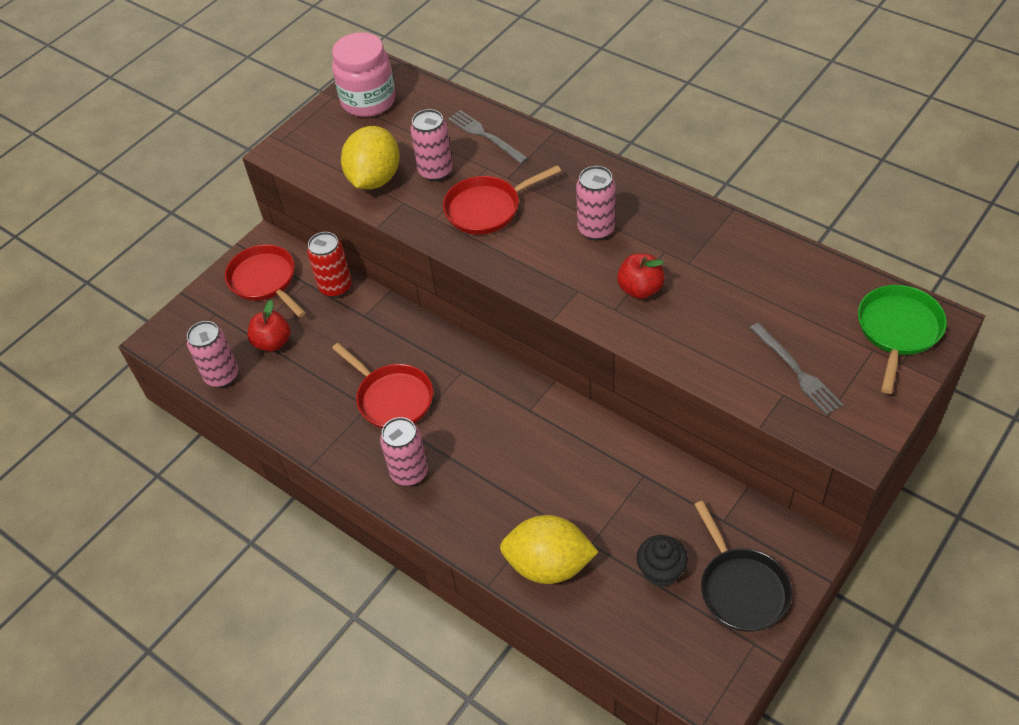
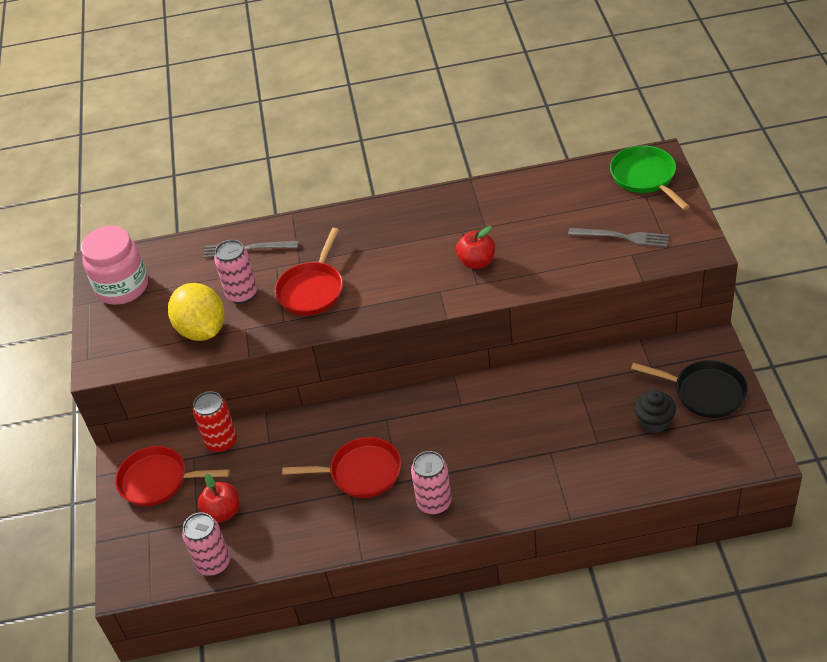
camera: 45 degrees left, 5 degrees down
(549, 565) = (589, 475): yellow lemon -> none
(596, 229) = (402, 250): pink can -> none

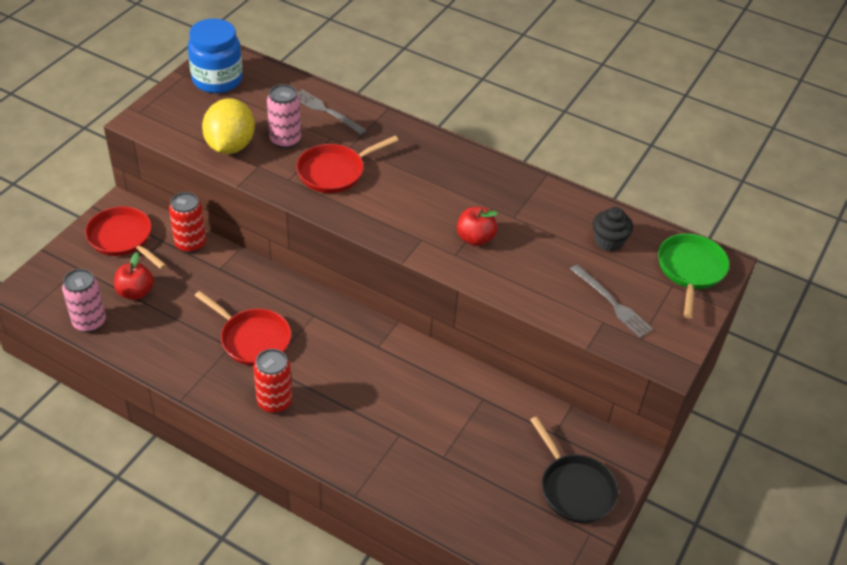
camera: 30 degrees right, 0 degrees up
(122, 287) = (217, 80): pink jar -> blue jar
(434, 503) = (274, 402): pink can -> red can
(654, 422) = (505, 477): black cupcake -> black cupcake (608, 241)

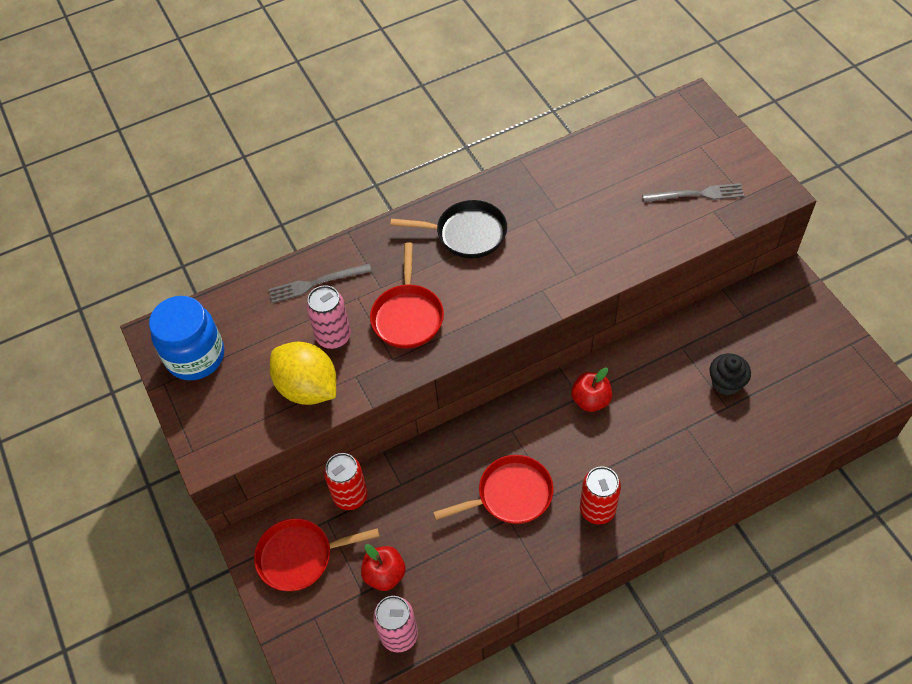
camera: 50 degrees left, 10 degrees up
(475, 238) = (565, 250): red apple -> red apple (590, 400)
(574, 488) = (804, 331): black pan -> black pan (466, 233)
(608, 241) = (627, 160): black cupcake -> black cupcake (726, 383)
(690, 270) = (691, 125): green pan -> none

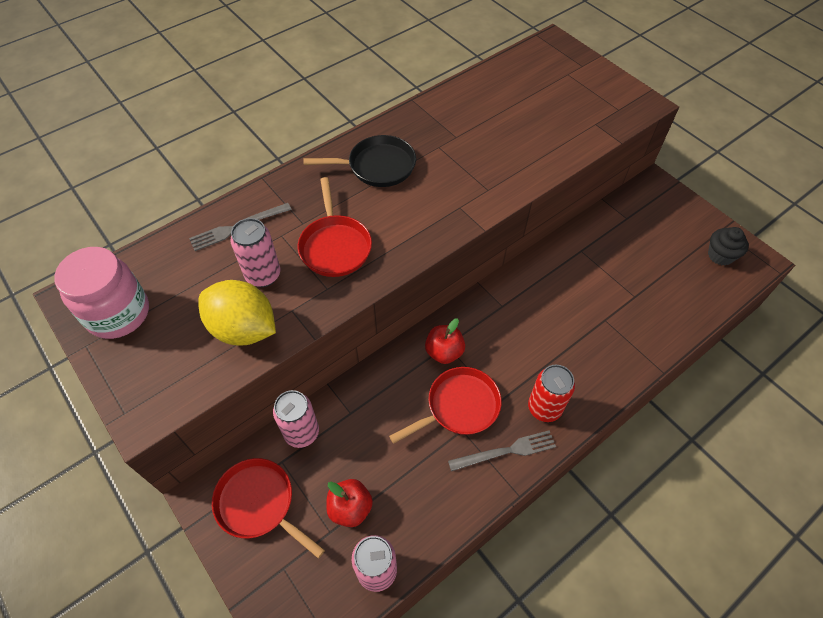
camera: 15 degrees left, 0 degrees up
(195, 356) = (118, 313): blue jar -> pink jar
(300, 556) = (259, 504): red pan -> red pan turned 60 degrees clockwise
(350, 496) = (301, 433): red can -> pink can
(590, 400) = (513, 307): red apple -> red apple (444, 352)
(696, 194) = (577, 112): grey fork -> grey fork (506, 451)
(726, 383) = (628, 276): black cupcake -> black cupcake (720, 255)

